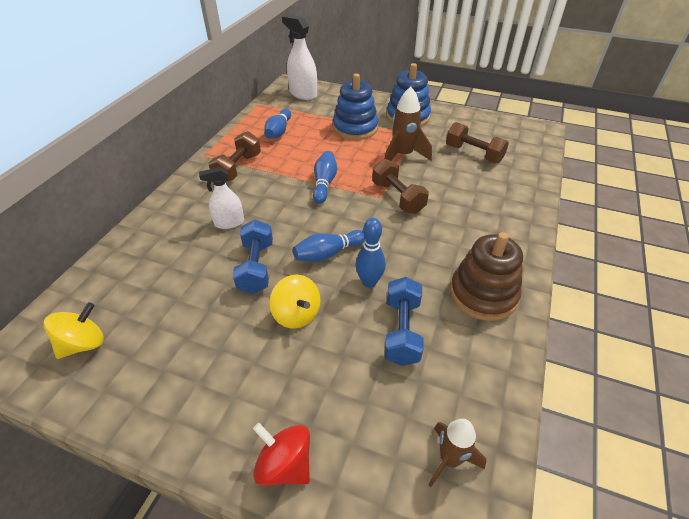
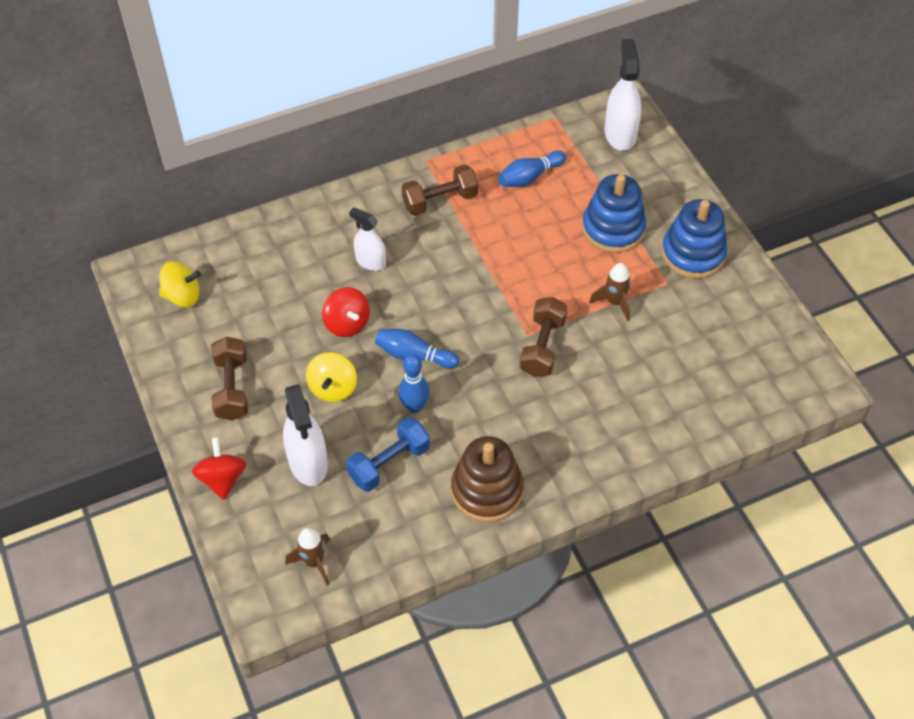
camera: 45 degrees right, 10 degrees up
(256, 267) = (347, 323): blue dumbbell -> red spinning top
(324, 183) = (496, 279): blue bowling pin -> none
(343, 382) = (308, 462): none -> white spray bottle
(403, 156) = (614, 302): brown rocket -> brown rocket, size x0.66
(473, 154) = (692, 356): brown dumbbell -> brown dumbbell (232, 388)

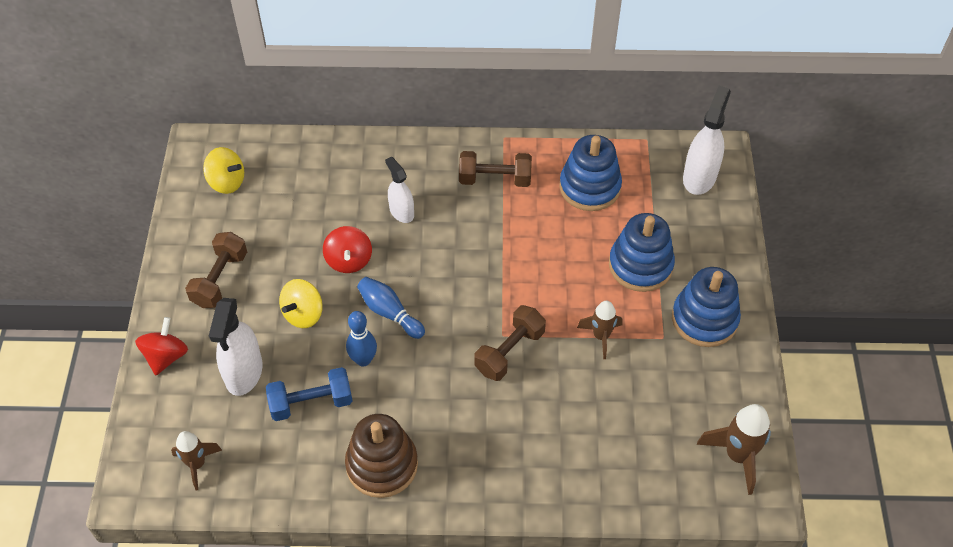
camera: 25 degrees right, 0 degrees up
(529, 177) = (589, 187): blue bowling pin -> blue stacking toy
(784, 356) = (737, 456): none -> brown rocket

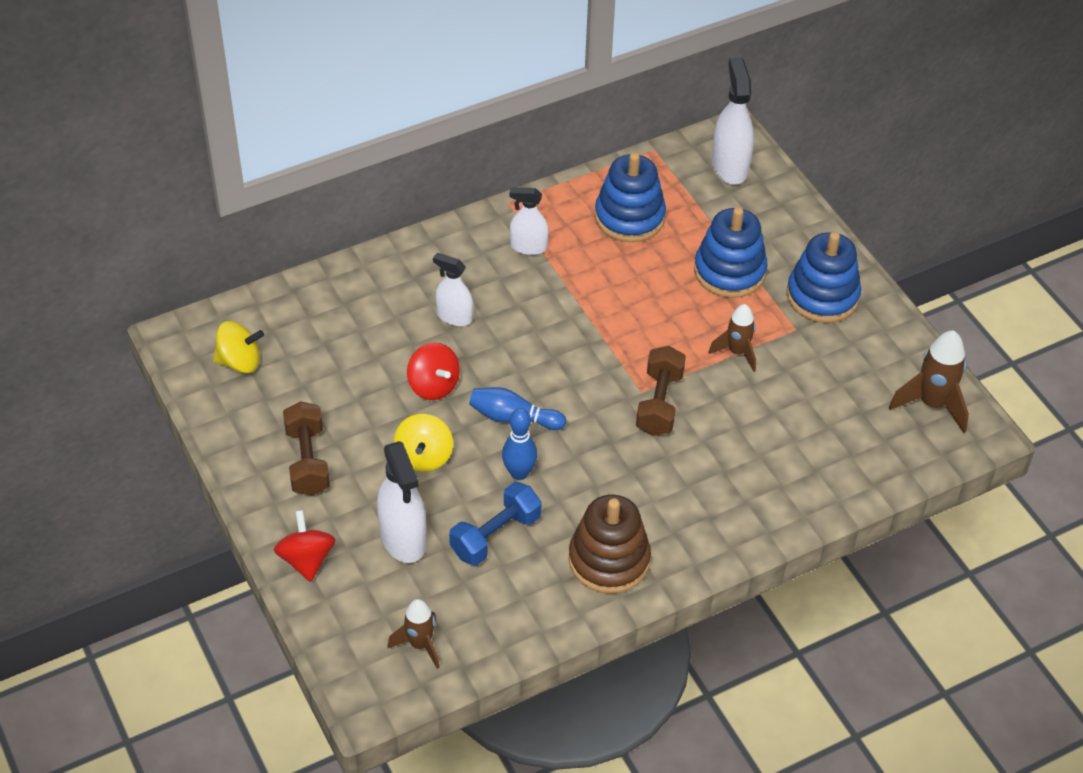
camera: 30 degrees left, 5 degrees down
(495, 179) = (528, 247): brown dumbbell -> white spray bottle

